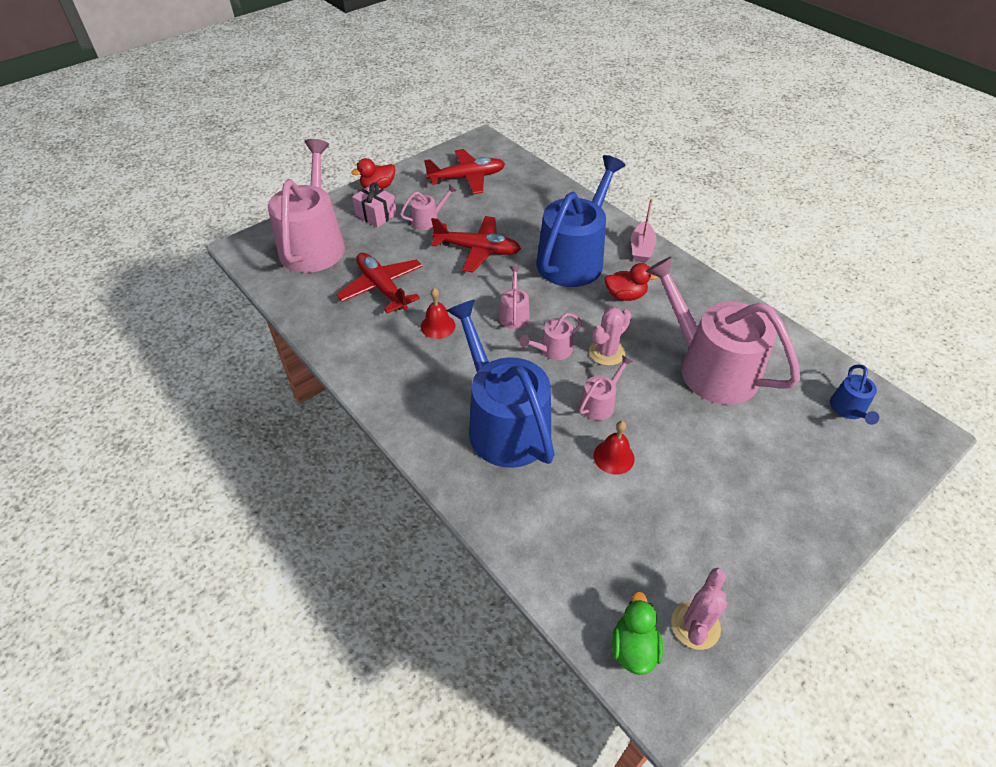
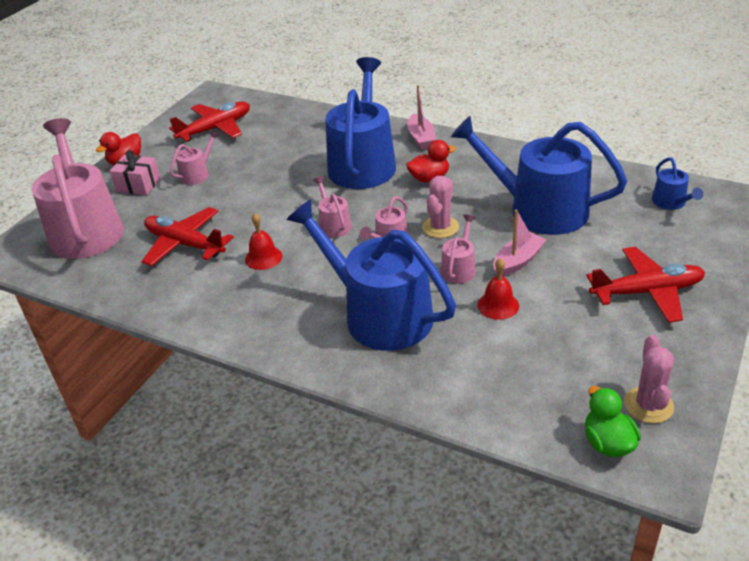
camera: 20 degrees left, 10 degrees down
(478, 250) = (264, 184): red plane -> red plane (647, 292)
(658, 417) = (518, 261): none -> pink boat
(710, 367) = (539, 209): pink watering can -> blue watering can

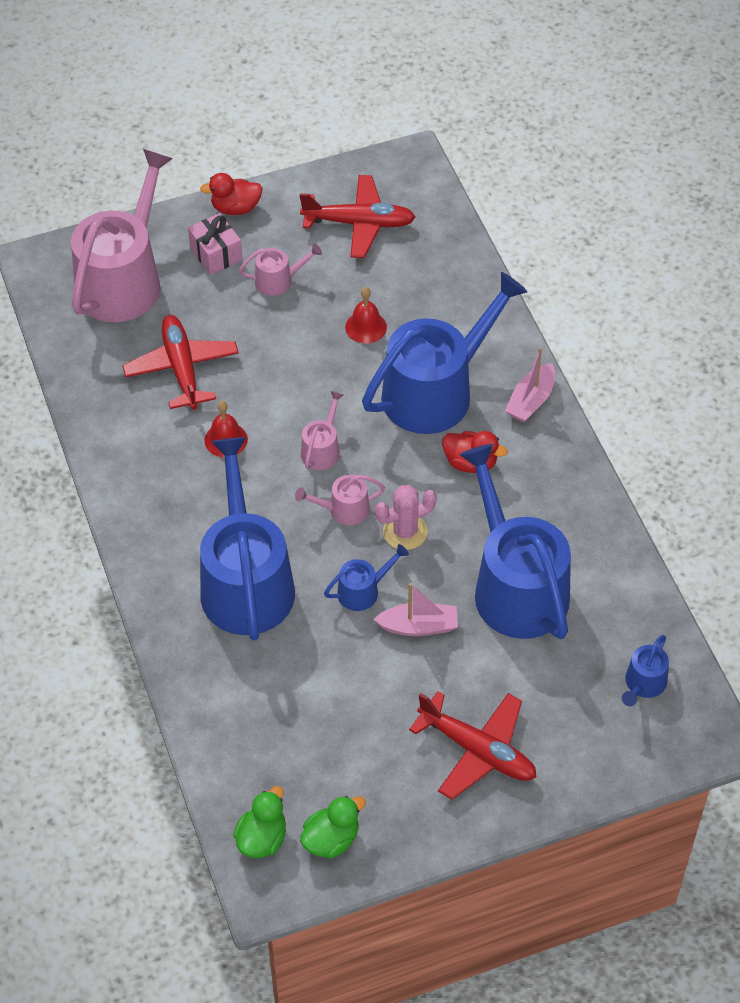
camera: 40 degrees right, 15 degrees up
(459, 268) = (363, 591): pink watering can -> blue watering can
(498, 305) = (344, 655): red bell -> red bell (366, 327)
(648, 405) = (331, 839): pink cactus -> green duck

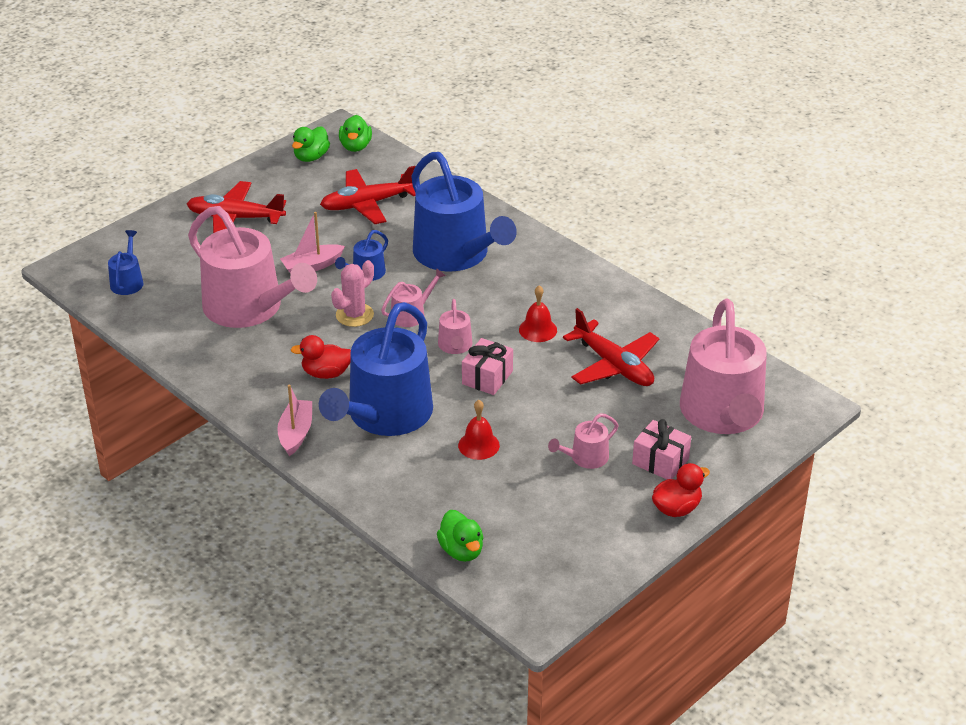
camera: 155 degrees right, 15 degrees down
(313, 399) = (487, 377): none -> pink gift
(359, 223) = (546, 534): red plane -> red plane (367, 204)
(438, 233) = (461, 550): none -> green duck
(515, 586) = (249, 308): blue watering can -> pink watering can

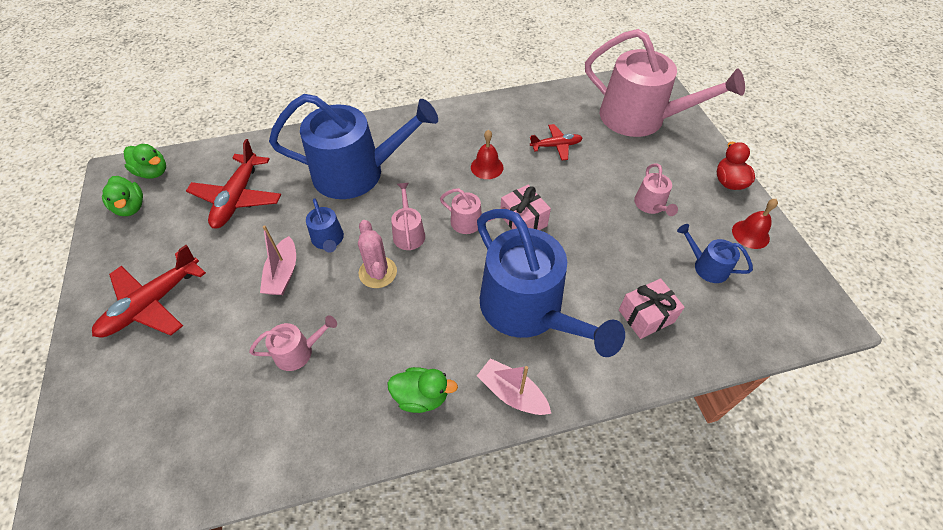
camera: 60 degrees left, 15 degrees up
(127, 281) = (151, 454): blue watering can -> blue watering can (707, 266)
(249, 308) = (298, 351): pink watering can -> pink watering can, size x0.43
(326, 373) = (442, 330): red duck -> none
(461, 550) = (731, 331): green duck -> green duck (421, 396)
(478, 445) = (603, 262): red bell -> red bell (750, 234)
(614, 365) = (556, 146): red plane -> red plane, size x0.59
(660, 461) = (674, 168): pink gift -> pink gift (646, 316)

